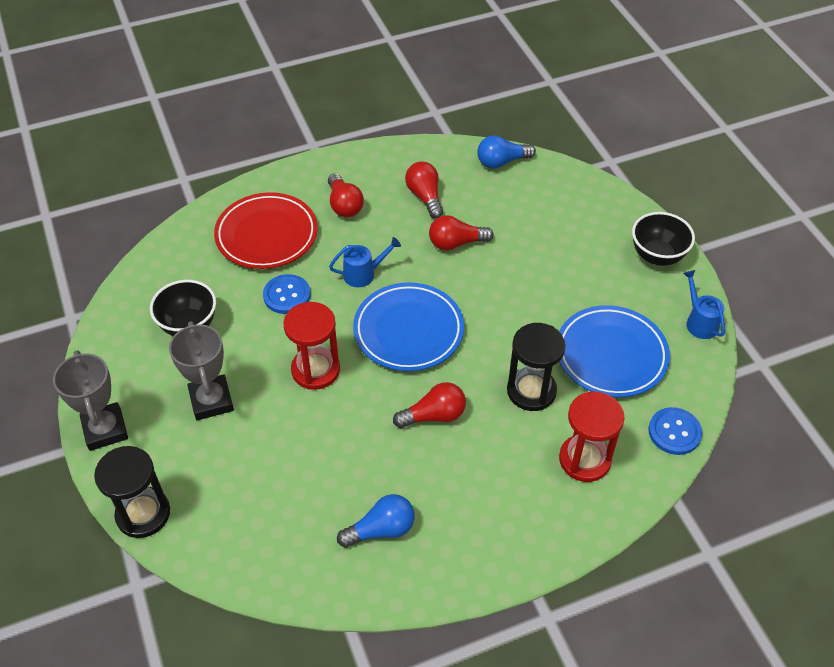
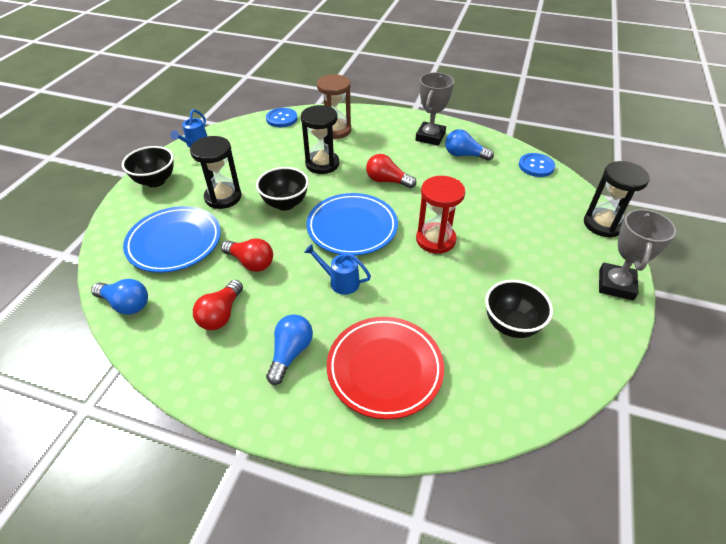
camera: 140 degrees left, 5 degrees down
(211, 400) = (523, 261): grey trophy -> grey trophy (430, 137)
(287, 295) = (413, 301): blue button -> blue button (536, 166)
(344, 205) = (290, 353): red light bulb -> blue light bulb
(503, 314) = (285, 204): none -> black bowl
(569, 282) = (223, 197): none -> black hourglass
(584, 459) = (335, 130): red hourglass -> brown hourglass
(611, 355) = (260, 156): blue plate -> blue plate (174, 243)

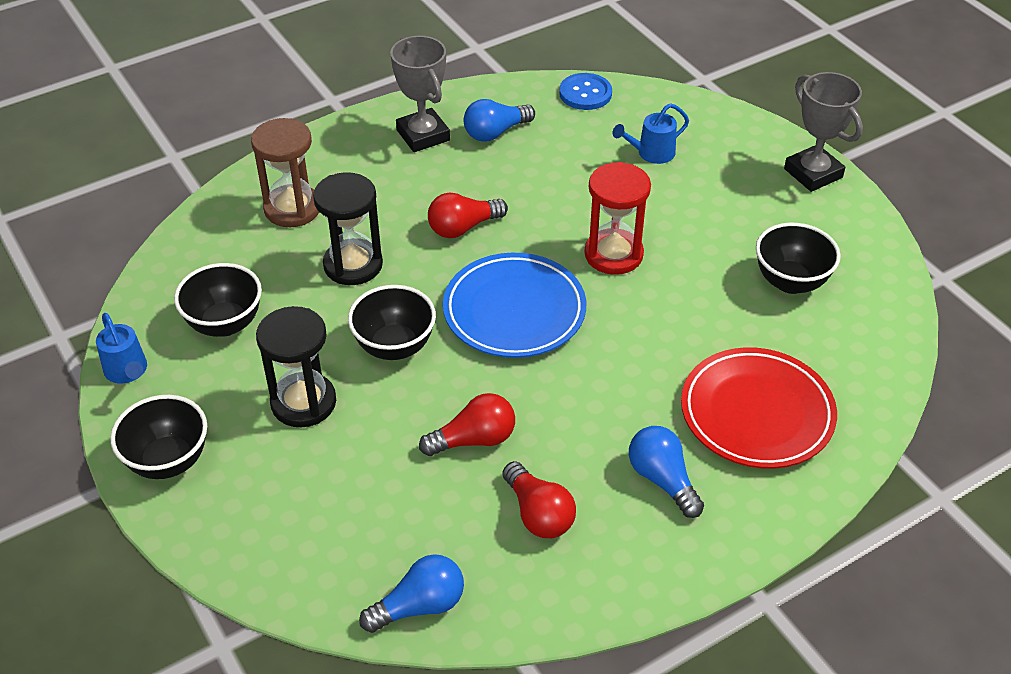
camera: 50 degrees left, 0 degrees up
(174, 243) = (346, 500): blue plate -> none
(247, 152) = (225, 324): none -> black bowl
(282, 119) = (188, 245): blue button -> none
(340, 281) = (595, 375): blue watering can -> blue watering can (651, 153)
(603, 224) = (728, 117): black hourglass -> none

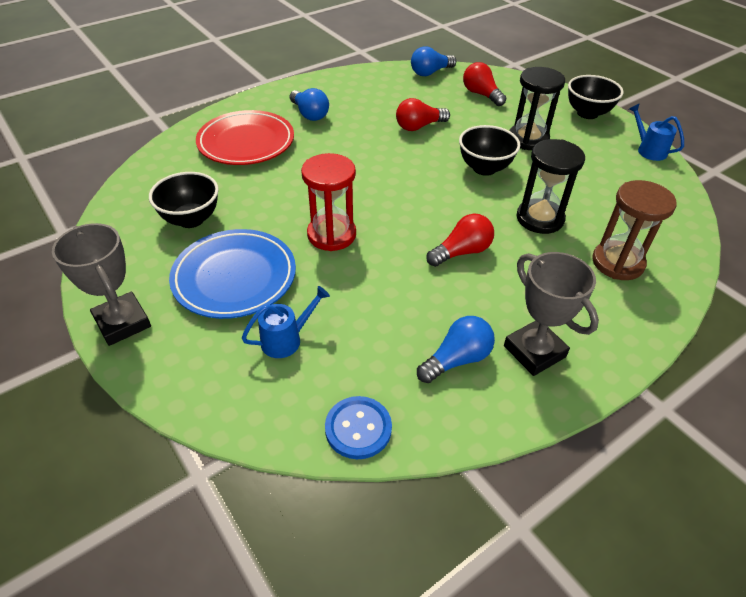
camera: 175 degrees right, 0 degrees up
(225, 324) = (608, 177): black bowl -> none
(514, 311) = (406, 192): blue plate -> blue plate (234, 277)
(538, 513) = (378, 101): red light bulb -> red light bulb (481, 94)

